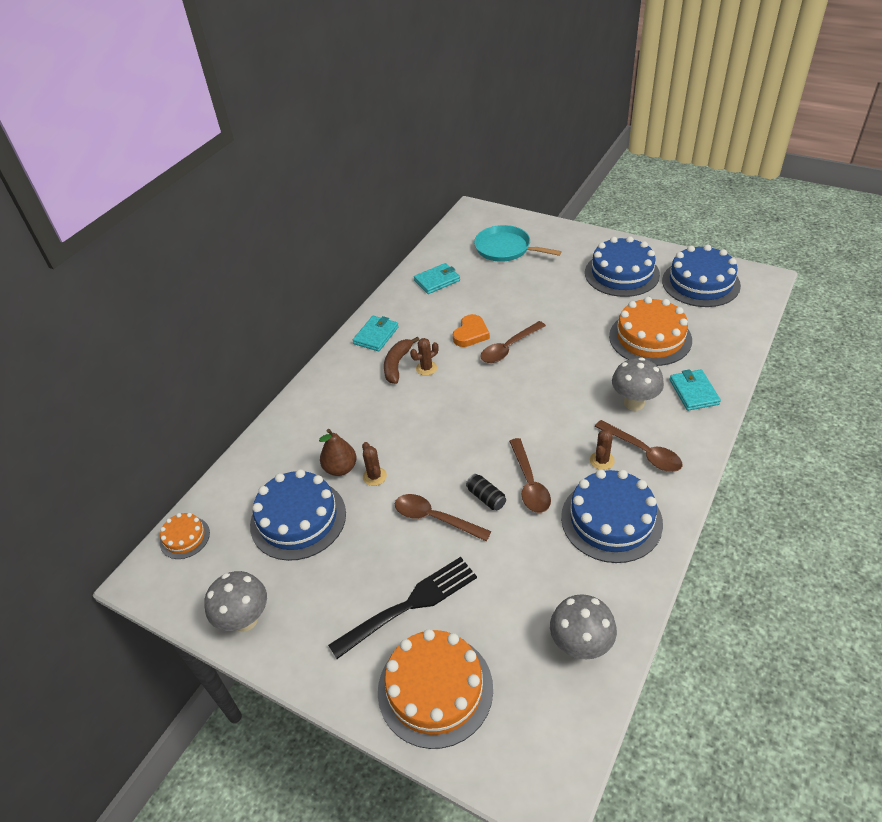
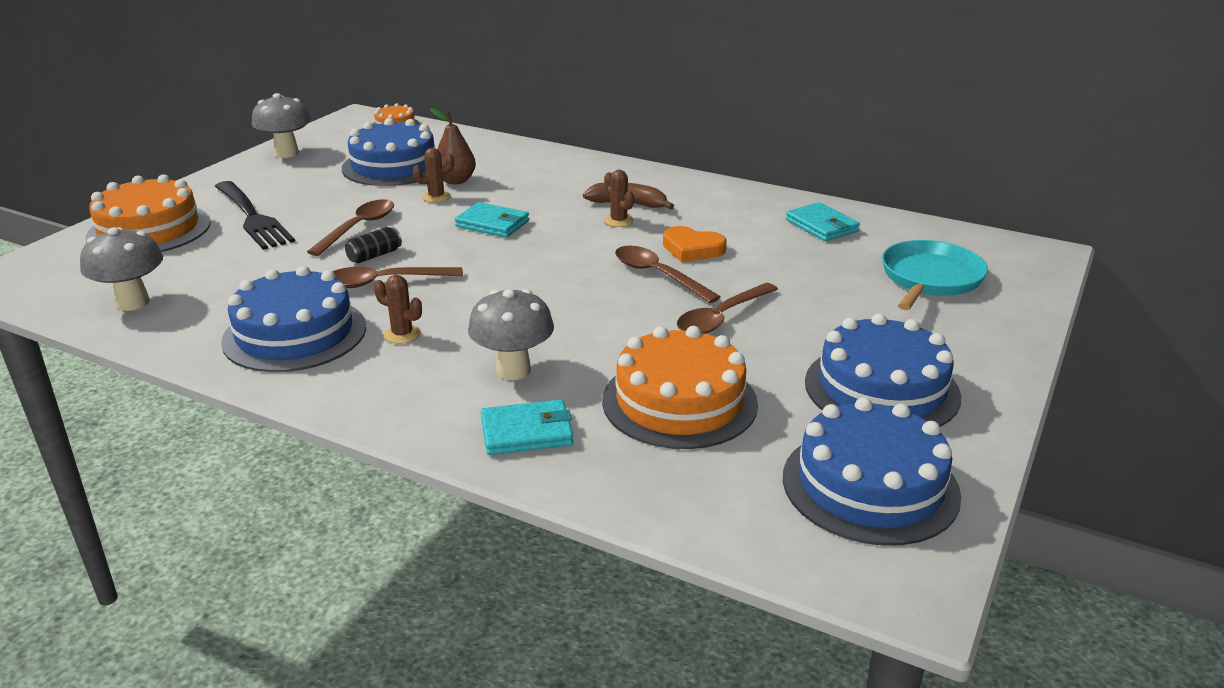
camera: 85 degrees right, 15 degrees down
(376, 335) = (689, 190): turquoise wallet -> turquoise wallet (492, 224)
(643, 452) = (405, 369): brown spoon -> brown spoon (721, 318)

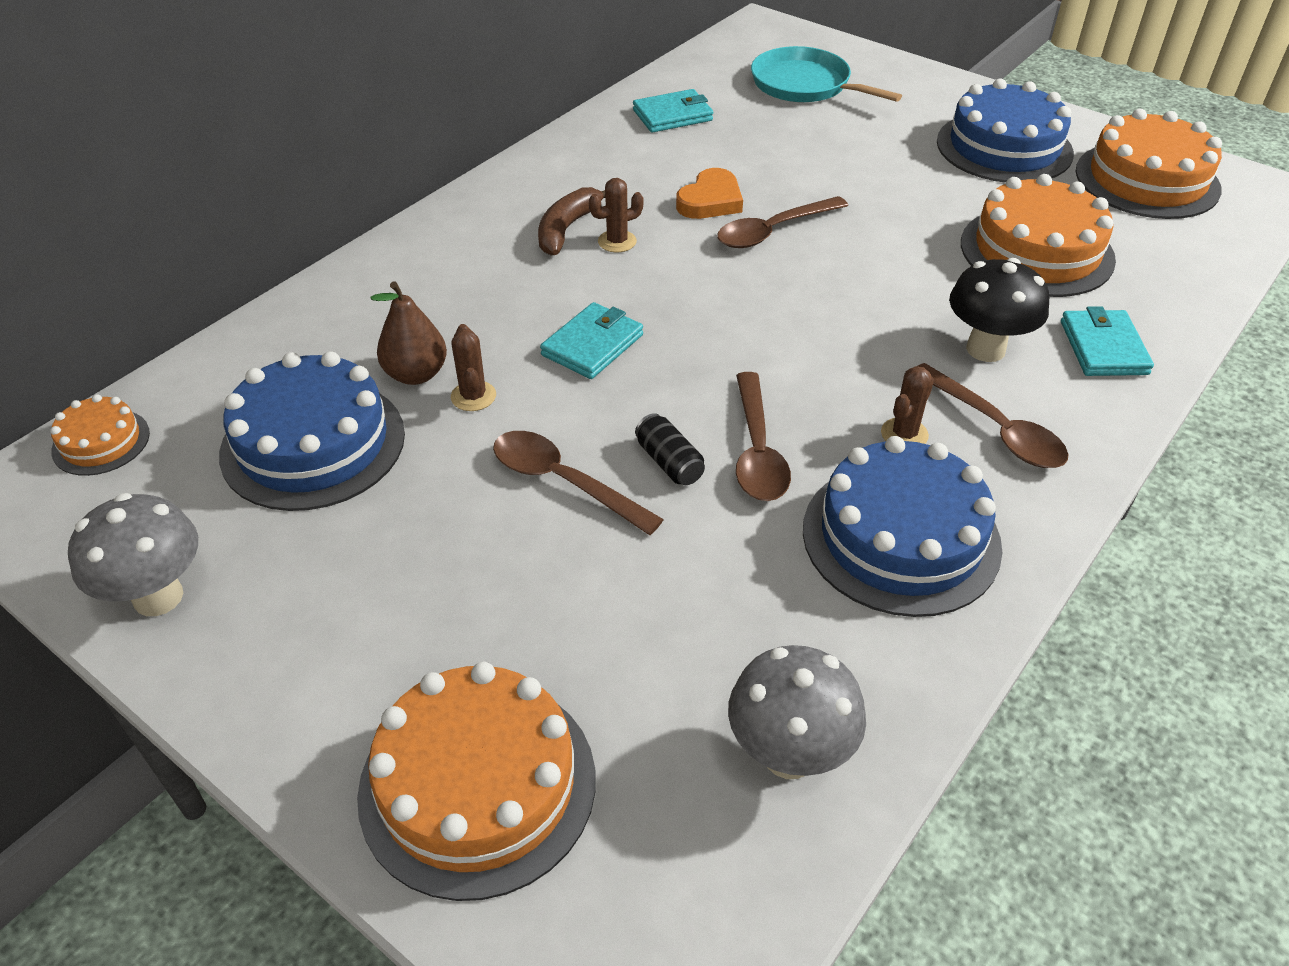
camera: 80 degrees left, 15 degrees up
(252, 217) = (474, 622): black fork -> none
(513, 370) = (985, 349): grey mushroom -> black mushroom
(721, 318) = (874, 205): brown spoon -> brown spoon (995, 429)
(870, 485) = (1147, 180): blue cake -> orange cake

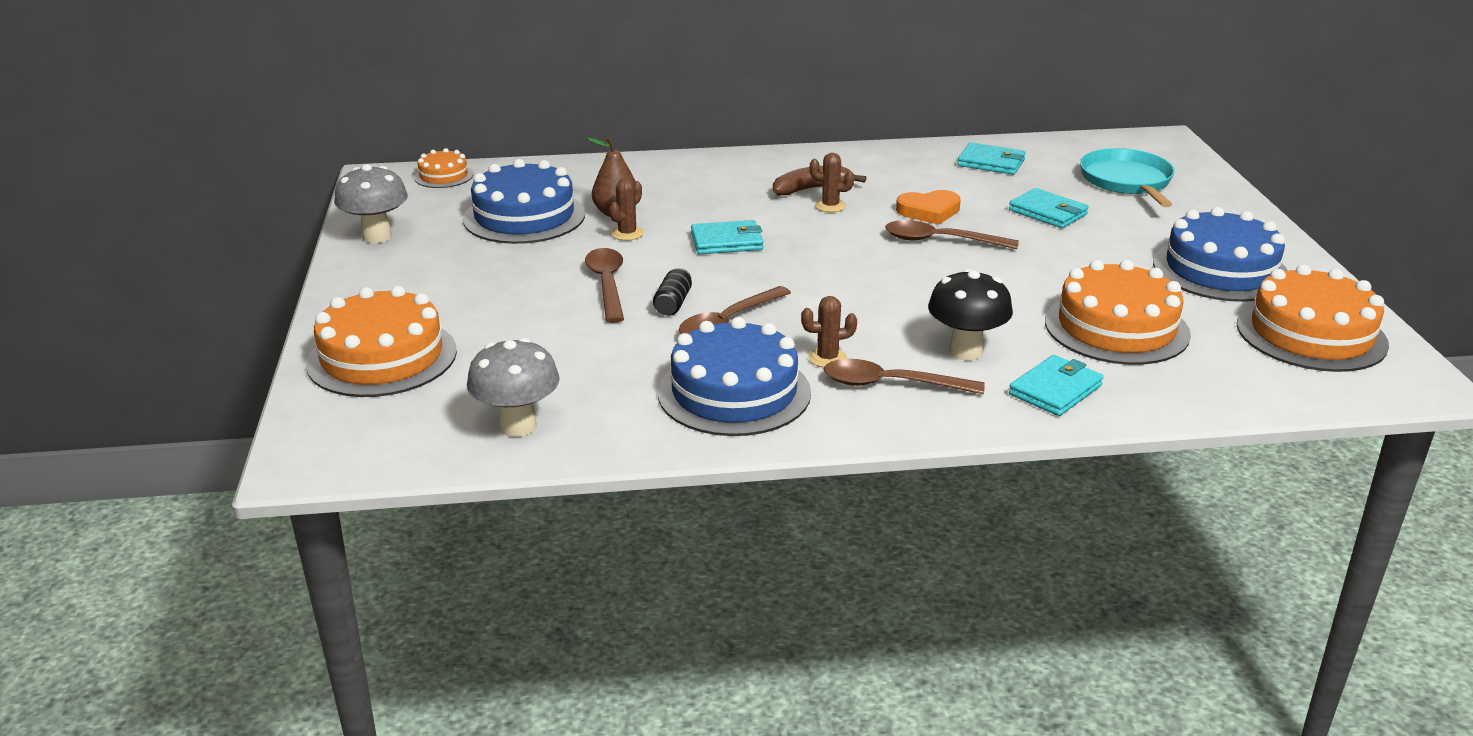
camera: 45 degrees right, 15 degrees down
(802, 151) = (1047, 212): none -> turquoise wallet
(995, 429) = (890, 384): brown spoon -> brown spoon turned 90 degrees clockwise

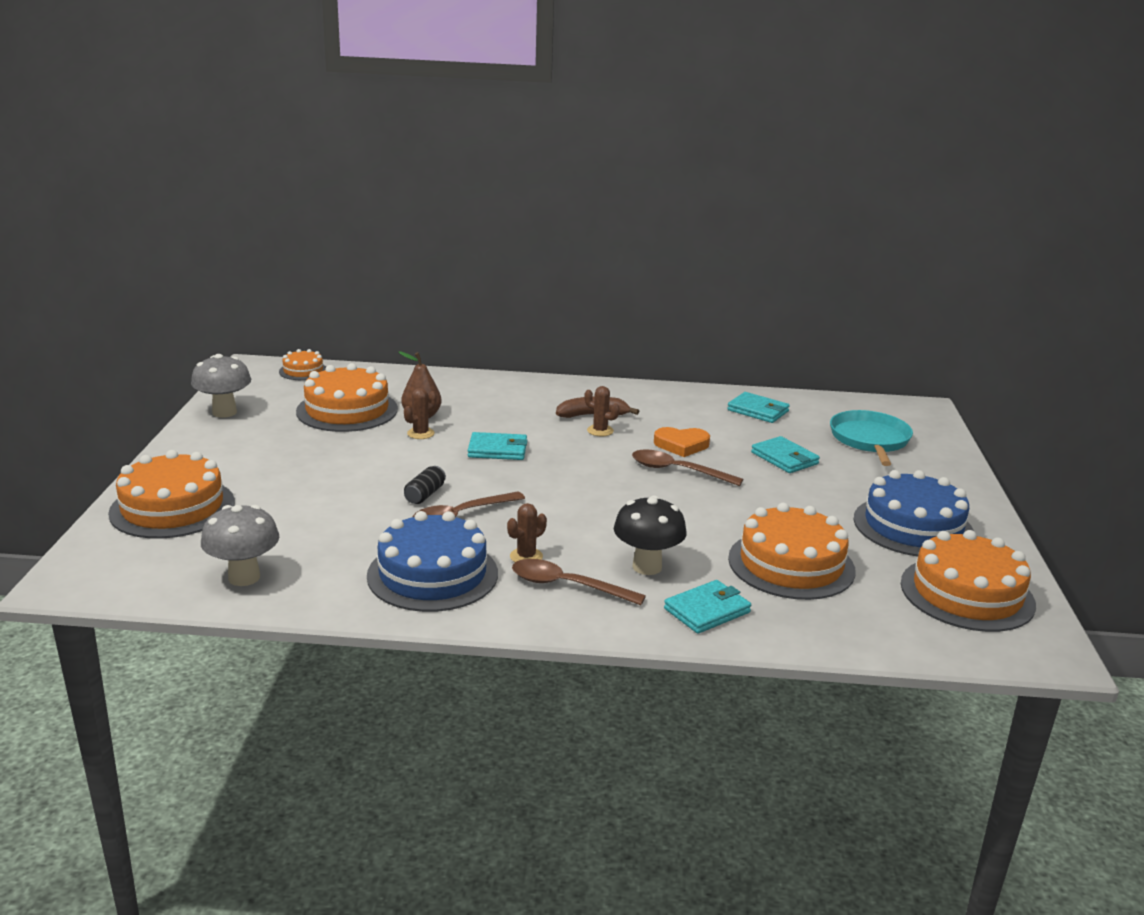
camera: 10 degrees right, 5 degrees down
(524, 216) = (347, 410): blue cake -> orange cake
(607, 284) = (381, 472): brown spoon -> none
(827, 358) = (526, 556): brown cactus -> brown cactus turned 45 degrees counterclockwise

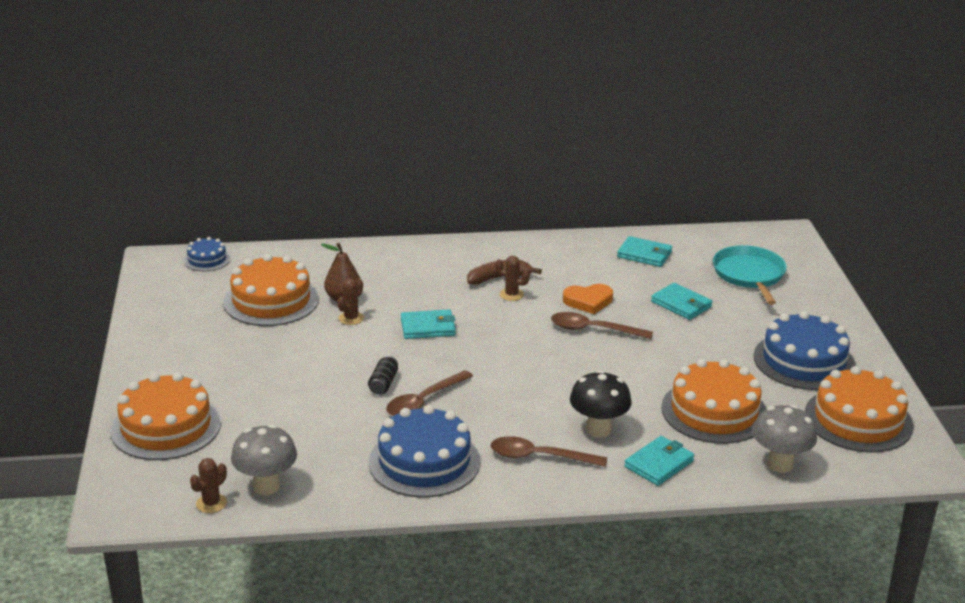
camera: 10 degrees left, 5 degrees up
(224, 412) = (157, 317): grey mushroom -> grey mushroom (780, 464)
(303, 371) = (207, 259): orange cake -> blue cake
(526, 556) = (495, 434): brown cactus -> brown cactus (211, 503)

